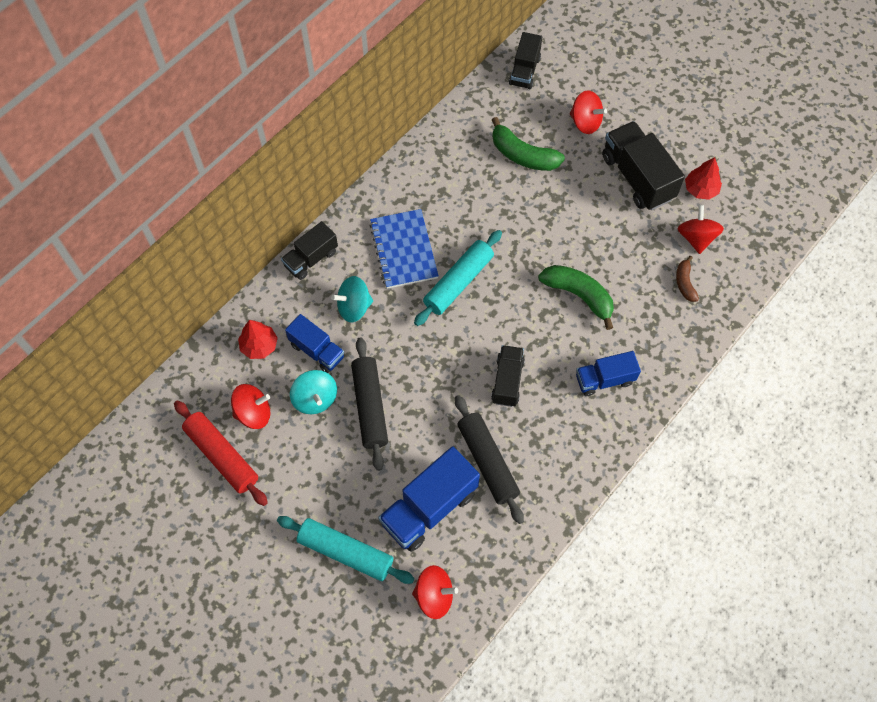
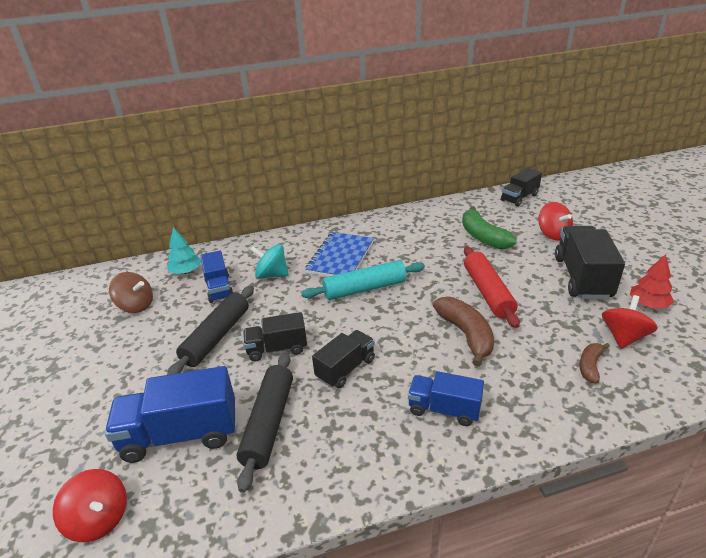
camera: 35 degrees right, 30 degrees down
(222, 456) = (85, 321): red rolling pin -> red rolling pin (488, 292)
(253, 413) = (136, 306): red spinning top -> brown spinning top
(259, 345) = (186, 271): red tree -> turquoise tree
(311, 258) = (271, 241): black truck -> black truck (277, 348)
(315, 399) = (185, 315): turquoise spinning top -> none
(346, 552) = (79, 432): turquoise rolling pin -> none
(579, 295) = (466, 334): green banana -> brown banana

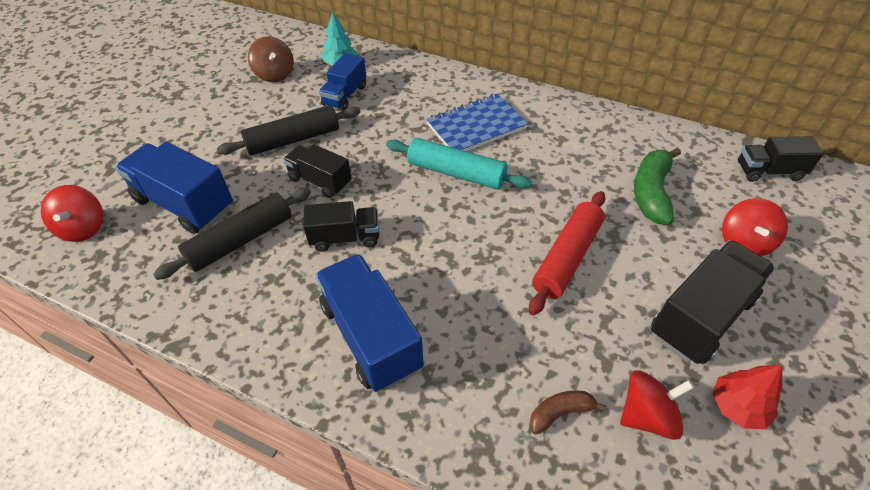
camera: 40 degrees right, 15 degrees up
(272, 275) = (398, 108): turquoise spinning top -> none
(444, 409) = (371, 336): blue truck -> blue truck, size x1.62
(466, 334) = (484, 284): brown banana -> none

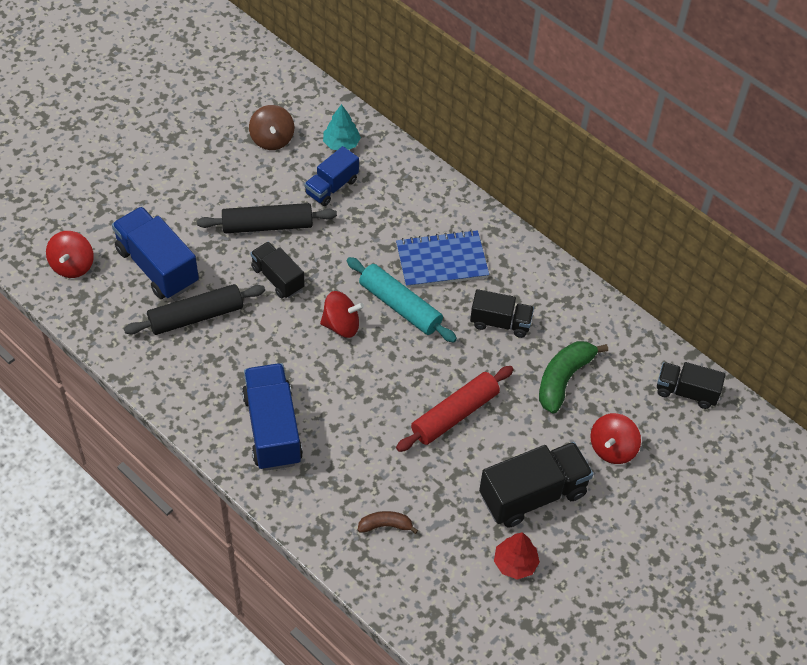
camera: 15 degrees right, 5 degrees up
(345, 238) = (281, 340): black truck -> black truck (500, 322)
(647, 415) = (446, 547): red spinning top -> red spinning top (341, 325)

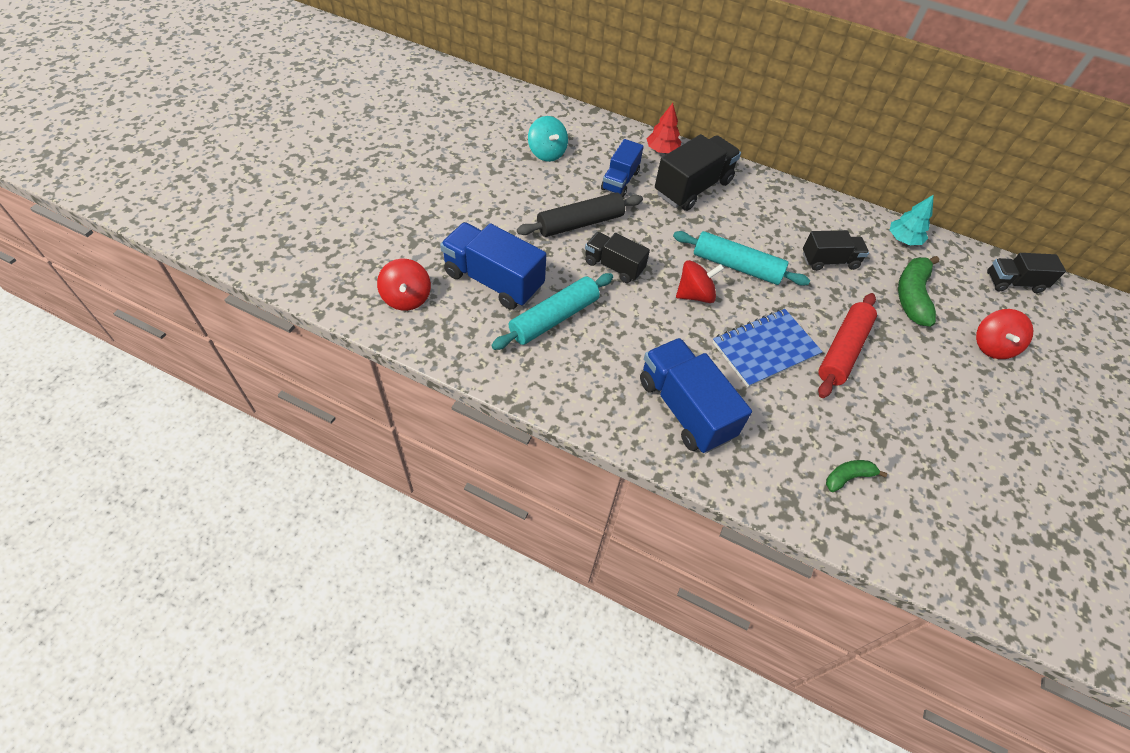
camera: 20 degrees left, 0 degrees up
(196, 316) = (554, 318): black rolling pin -> turquoise rolling pin
(272, 139) = (547, 153): brown spinning top -> turquoise spinning top
(341, 144) = (609, 146): turquoise tree -> turquoise tree (903, 239)
(385, 525) = (848, 477): brown banana -> green banana
(442, 261) = (749, 221): blue notebook -> blue notebook (765, 349)
(515, 563) = (987, 479): red tree -> red tree (662, 150)
(533, 495) = (957, 407): black truck -> black truck (693, 188)

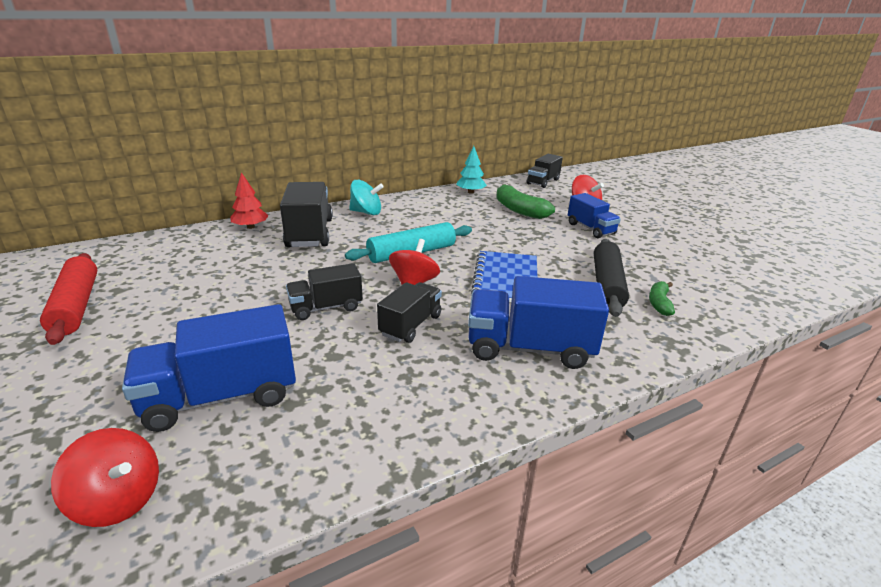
camera: 50 degrees left, 25 degrees down
(547, 153) = (139, 277): turquoise spinning top -> turquoise spinning top (366, 212)
(554, 318) = (333, 376): turquoise rolling pin -> none
(580, 223) = (249, 301): black rolling pin -> black rolling pin (607, 285)
(620, 180) = (243, 258): blue truck -> blue truck (590, 229)
(829, 261) = (455, 220): black truck -> black truck (411, 325)
(842, 350) = (539, 251): red rolling pin -> red rolling pin (76, 306)

